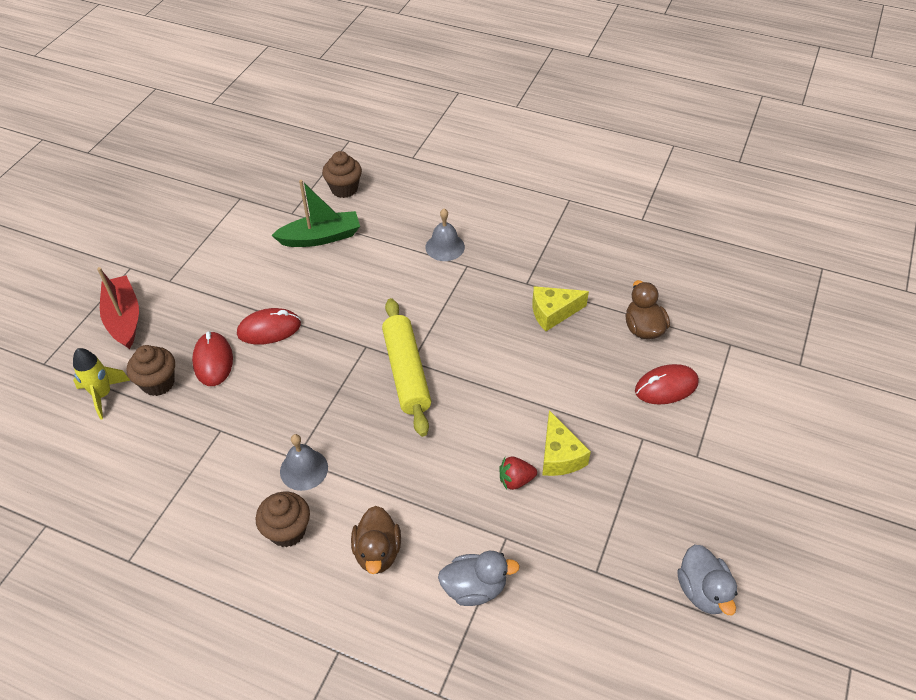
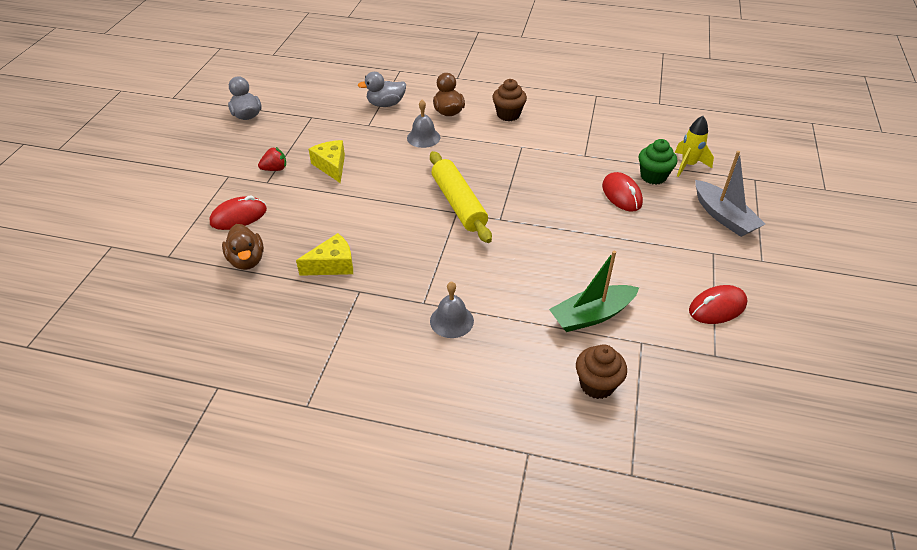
camera: 170 degrees right, 5 degrees down
(124, 318) = (723, 217): red boat -> grey boat
(158, 383) = (653, 176): brown cupcake -> green cupcake
(269, 329) = (591, 222): red mouse -> red mouse (717, 307)
(304, 469) = (513, 141): grey bell -> grey bell (423, 137)
(515, 480) = (363, 150): red strawberry -> red strawberry (275, 169)

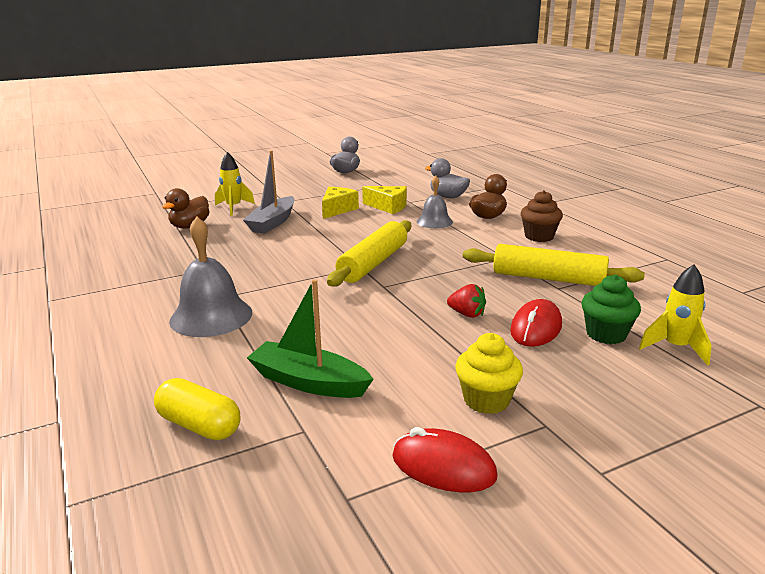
camera: 50 degrees right, 20 degrees down
(238, 216) = (234, 208): red mouse -> yellow rocket
(275, 169) = (303, 198): red strawberry -> red strawberry (467, 314)
(332, 265) = (222, 250): yellow cheese -> yellow cheese (388, 207)
(451, 321) = (211, 316): grey bell -> grey bell, size x1.62
(569, 151) = (548, 278): none -> yellow rolling pin
(597, 385) = (199, 425): brown cupcake -> yellow capsule
(675, 258) = (486, 400): none -> yellow cupcake
(723, 217) = (631, 407): grey boat -> grey boat (272, 223)

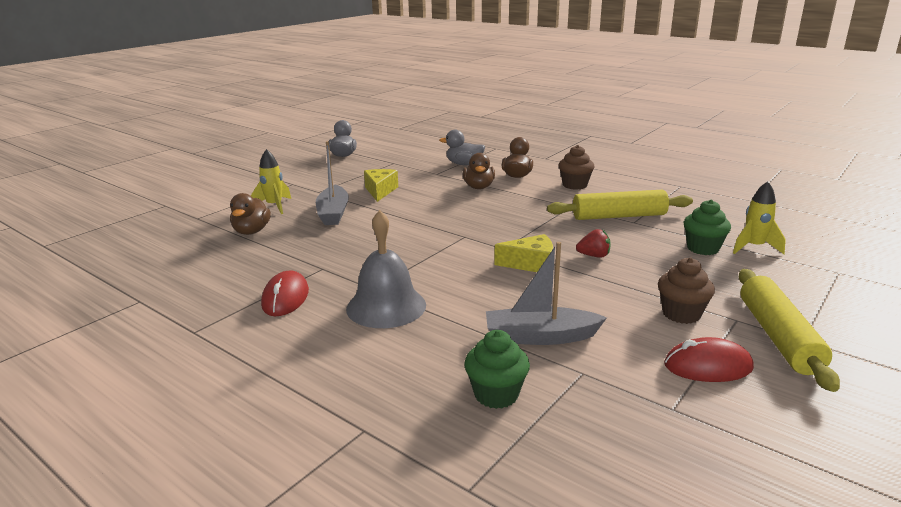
camera: 25 degrees left, 0 degrees up
(199, 425) = (496, 394): yellow capsule -> green cupcake
(308, 382) = (540, 336): green boat -> grey boat
(373, 263) = (472, 231): yellow rolling pin -> yellow rolling pin (778, 337)
(388, 207) = (423, 181): yellow cheese -> yellow cheese (531, 264)
(434, 221) = (478, 187): grey bell -> brown duck
(486, 400) = (681, 314): yellow cupcake -> brown cupcake
(536, 328) = (653, 255): red mouse -> red mouse (285, 298)

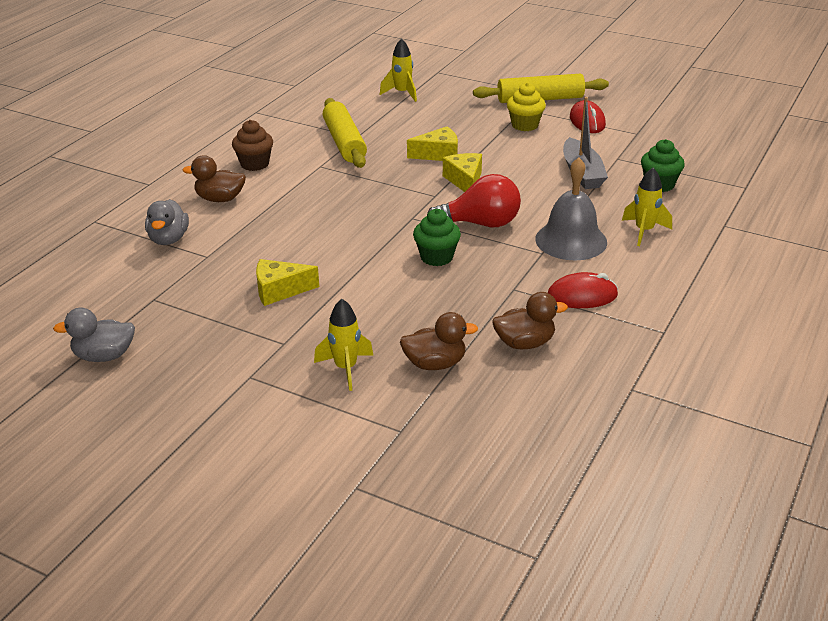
camera: 100 degrees left, 10 degrees up
(333, 213) = (363, 312): grey boat -> none
(381, 357) = (644, 231): none -> yellow rocket
(440, 264) = (480, 224): none -> red light bulb
(478, 187) = (262, 221): brown duck -> brown duck (524, 343)
(594, 256) = (438, 154): red strawberry -> yellow cheese
(681, 314) = (525, 125): brown cupcake -> yellow cupcake
(703, 248) = (409, 111): green cupcake -> green cupcake (436, 257)

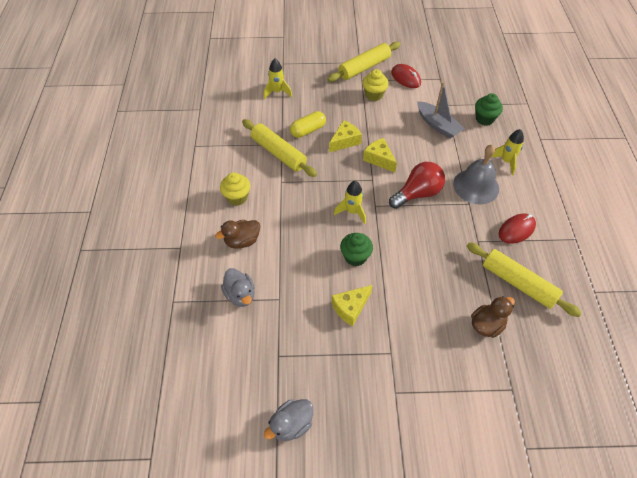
camera: 30 degrees left, 20 degrees up
(254, 164) = (237, 197): brown cupcake -> yellow cupcake
(346, 368) = (443, 355): yellow rocket -> yellow rocket (352, 212)
(402, 133) = (308, 130): none -> yellow capsule
(436, 257) = (416, 234): green cupcake -> green cupcake (355, 257)
(524, 343) = (518, 283): brown duck -> yellow rolling pin

